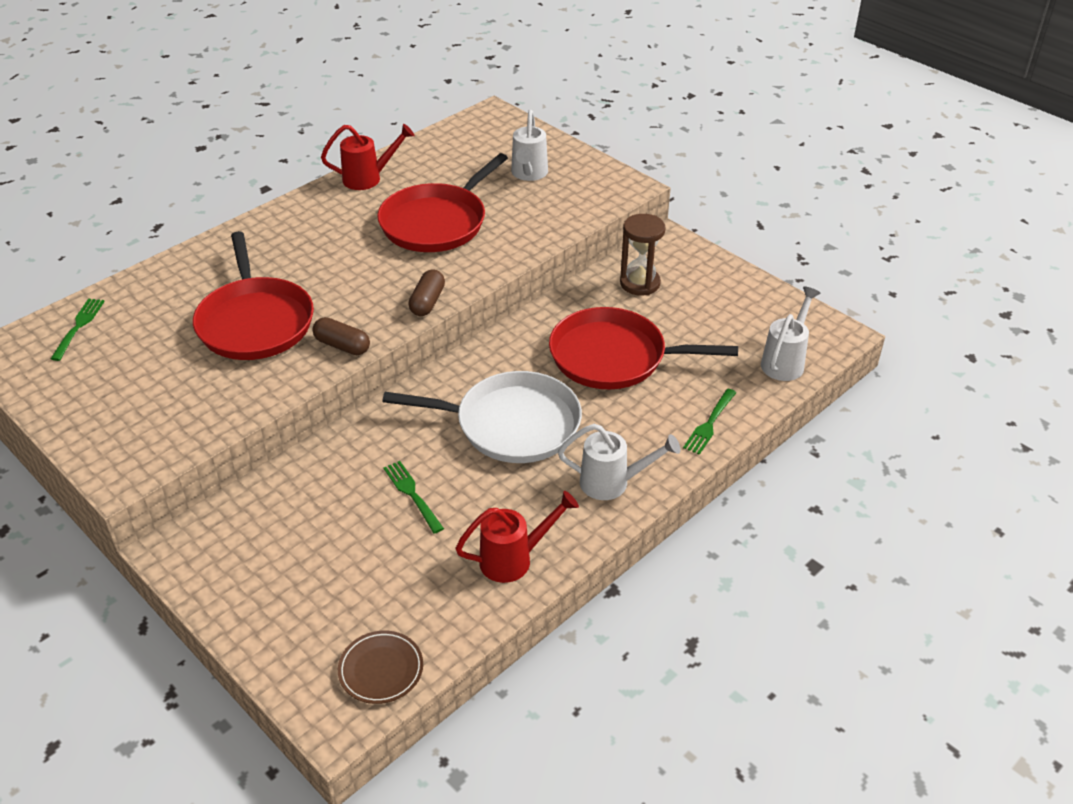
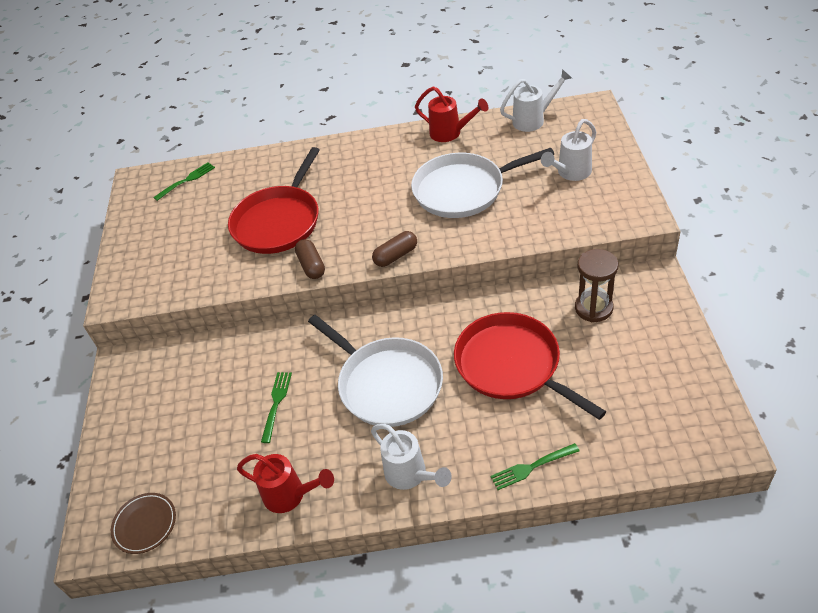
camera: 45 degrees right, 5 degrees up
(437, 222) = (463, 190): red pan -> white pan
(785, 361) = (652, 444): white watering can -> white watering can (533, 120)

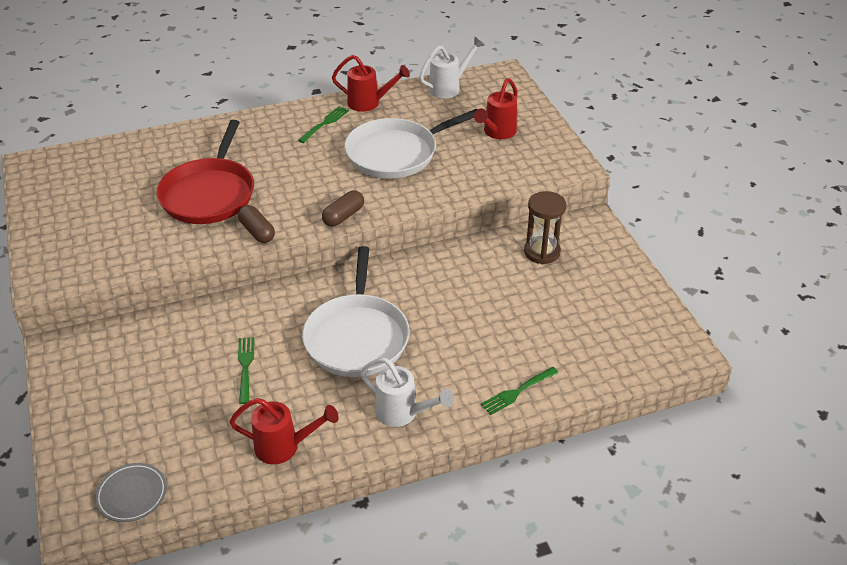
camera: 20 degrees left, 5 degrees down
(145, 524) = (132, 495): brown plate -> grey plate
(186, 181) = (91, 161): green fork -> green fork (324, 124)
(387, 384) = (357, 337): white pan -> white pan turned 60 degrees clockwise
(512, 365) = (477, 308): red pan -> none
(570, 173) = (497, 133): white watering can -> red watering can

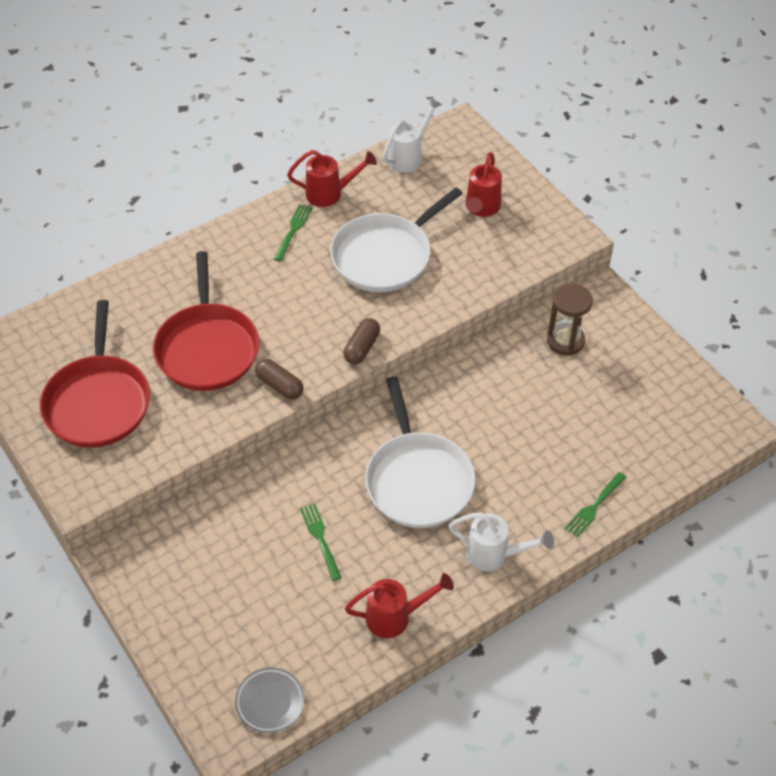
camera: 15 degrees left, 10 degrees up
(97, 216) = (98, 402): none -> red pan

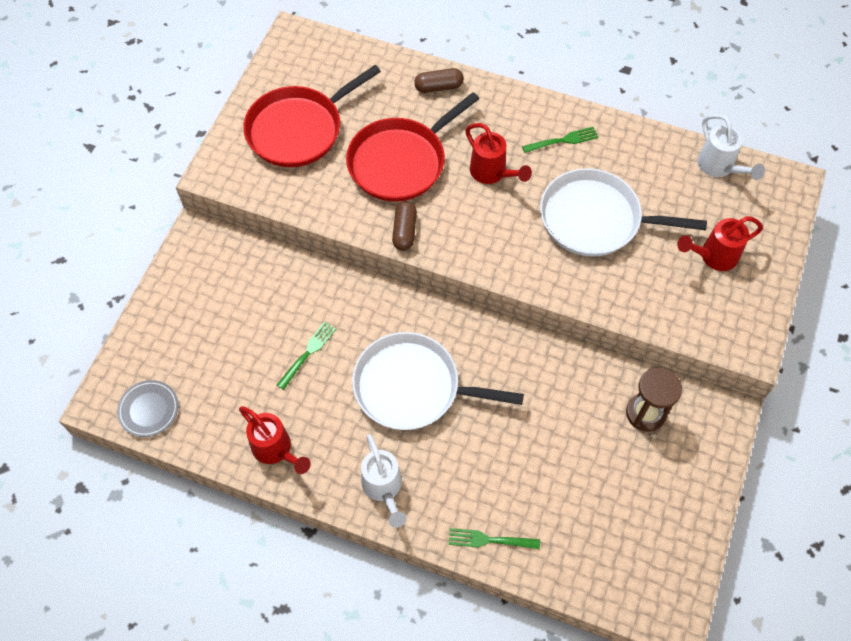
camera: 55 degrees right, 10 degrees up
(330, 194) = (624, 140): red watering can -> red watering can (492, 174)
(362, 348) = (487, 263): brown capsule -> brown capsule (438, 87)
(409, 156) = (719, 168): white watering can -> white watering can turned 60 degrees clockwise
(418, 480) = (412, 387): white pan -> white pan turned 60 degrees clockwise

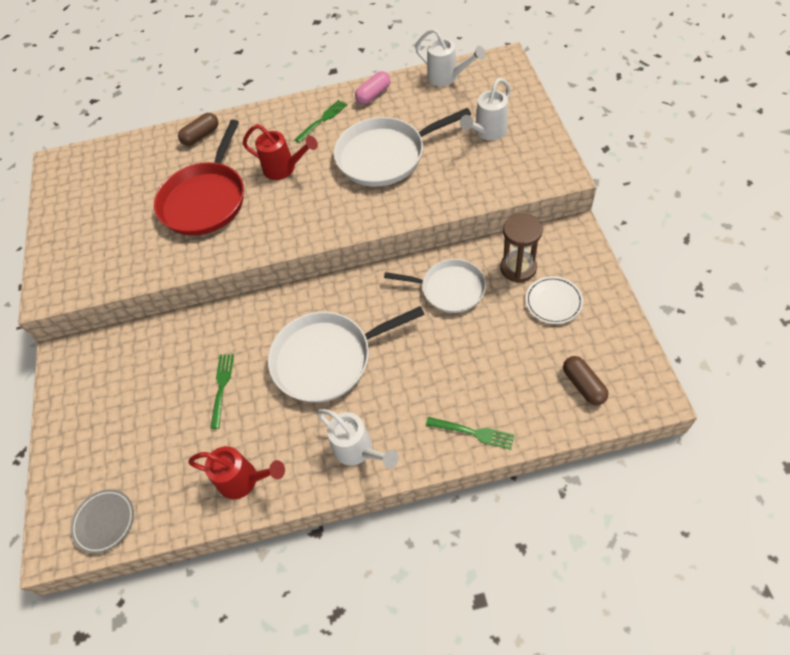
camera: 25 degrees left, 5 degrees down
(299, 129) = (104, 223): red pan -> none
(404, 231) = (242, 245): brown capsule -> brown capsule (583, 385)
(490, 540) = (472, 432): green fork -> green fork turned 135 degrees counterclockwise
(566, 392) = (449, 289): none -> white pan
(631, 142) = (373, 95): none -> pink capsule
(653, 469) = (553, 302): none -> white plate
(713, 256) = (487, 132): red watering can -> white watering can

